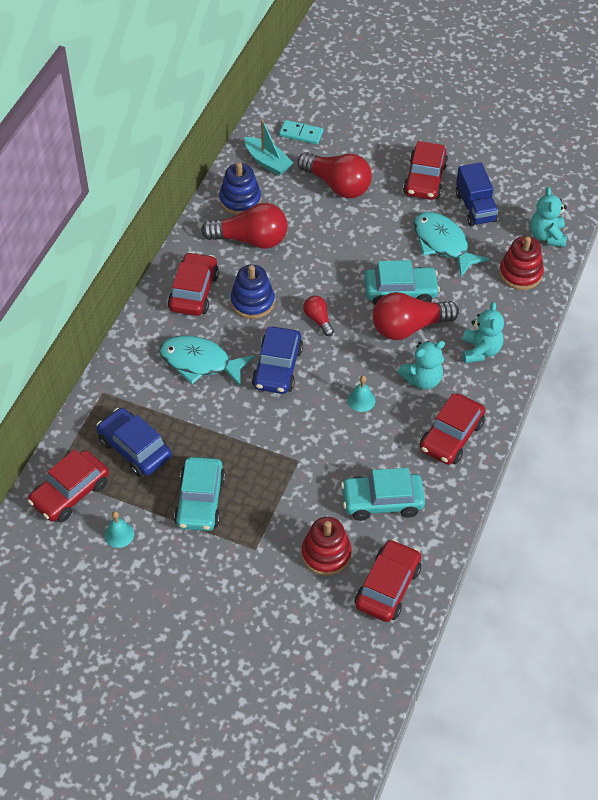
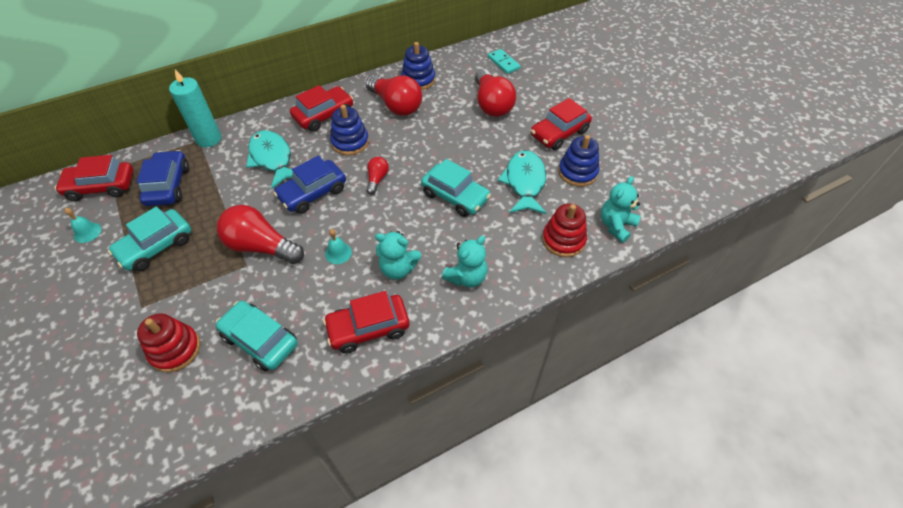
camera: 40 degrees right, 0 degrees up
(111, 384) = (209, 139): none -> turquoise candle
(267, 162) = (462, 67): turquoise boat -> none
(387, 587) = (179, 414): red car -> none
(408, 327) = (432, 224): red light bulb -> red light bulb (261, 246)
(475, 207) = (577, 172): blue truck -> blue stacking toy

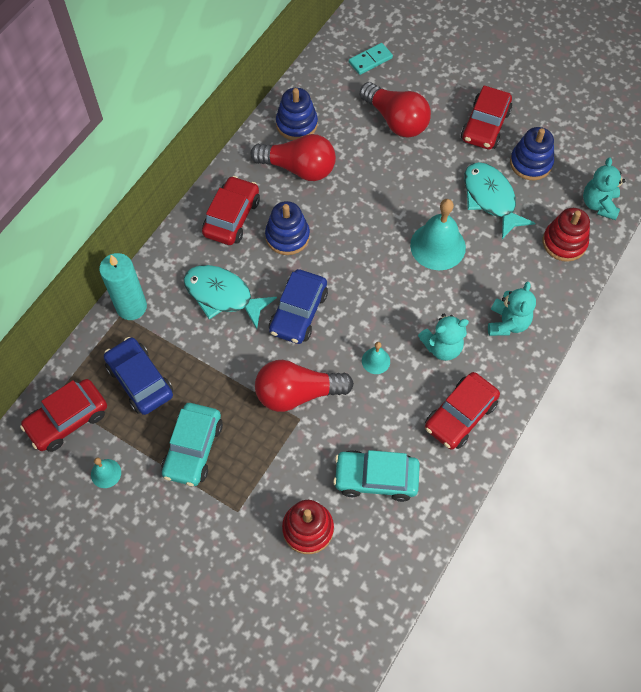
camera: 30 degrees left, 10 degrees up
(377, 179) = (349, 265): red light bulb -> none
(455, 196) = (438, 246): turquoise car -> turquoise bell
(503, 63) = (370, 60): turquoise domino -> turquoise domino turned 60 degrees counterclockwise

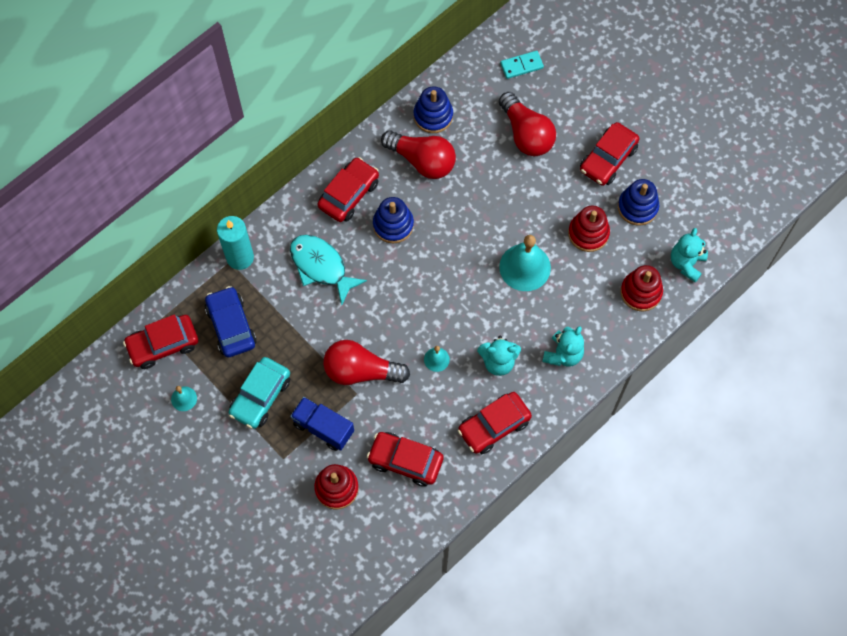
camera: 15 degrees right, 5 degrees up
(273, 465) = (323, 428): none -> blue truck
(298, 312) = (382, 298): blue car -> none
(376, 478) = (405, 461): turquoise car -> red car
(490, 199) = (588, 233): turquoise fish -> red stacking toy

